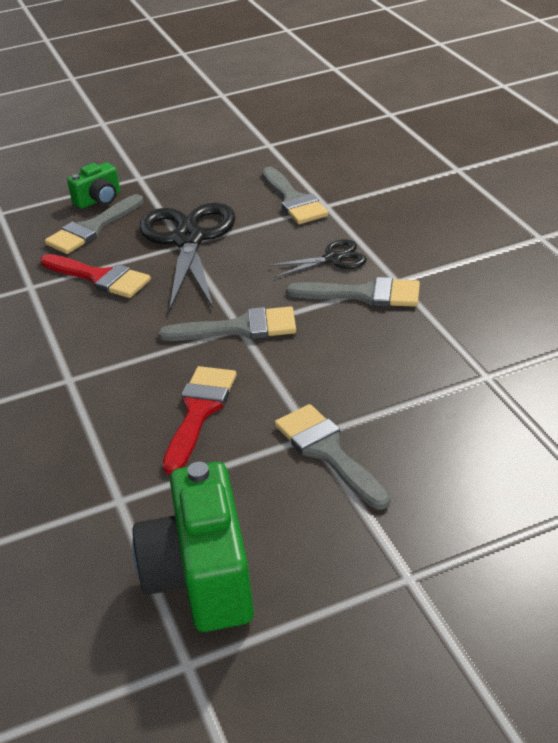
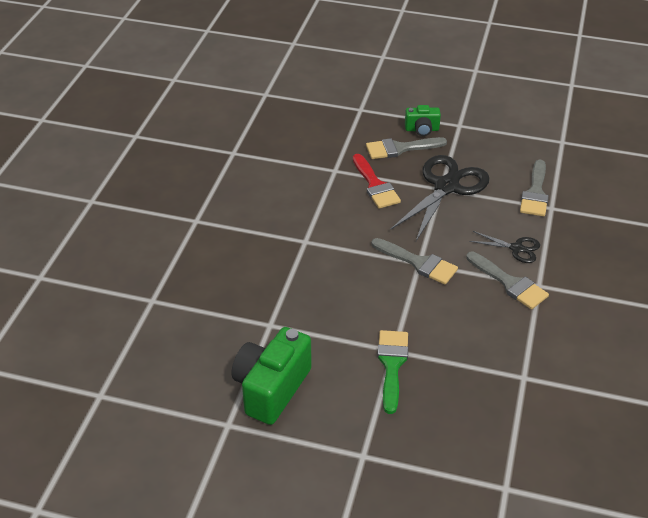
camera: 35 degrees right, 5 degrees up
(199, 412) = (350, 300): red brush -> none
(328, 452) = (392, 365): grey brush -> green brush

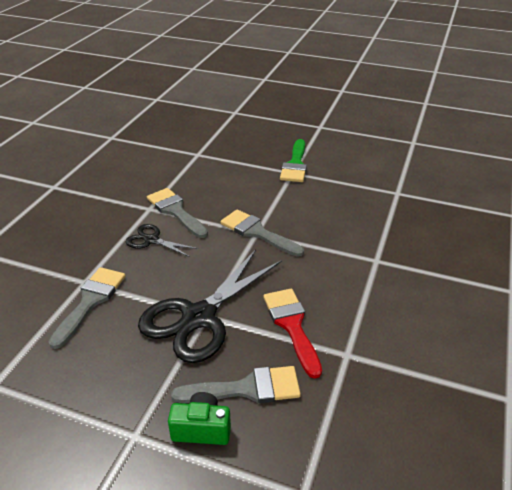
camera: 175 degrees left, 5 degrees down
(271, 388) = (387, 157): green camera -> none

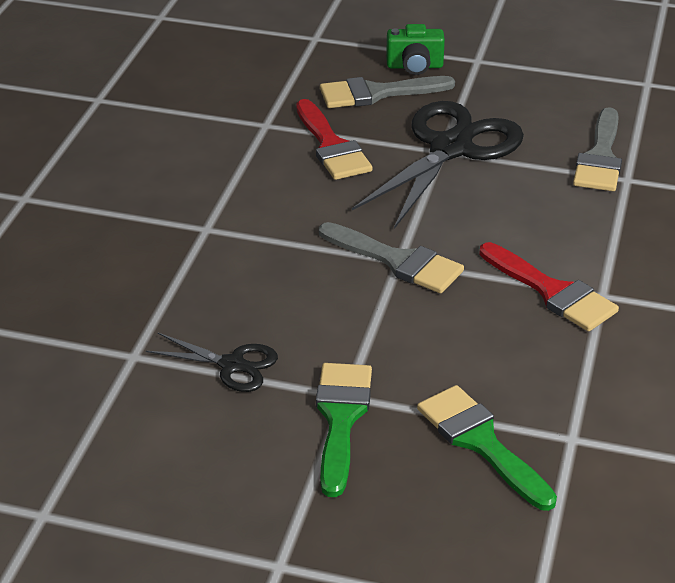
camera: 175 degrees right, 0 degrees up
(151, 240) = (566, 239): black scissors -> black scissors (232, 365)
(175, 211) = (552, 292): grey brush -> red brush
(236, 154) = (480, 442): none -> green brush

